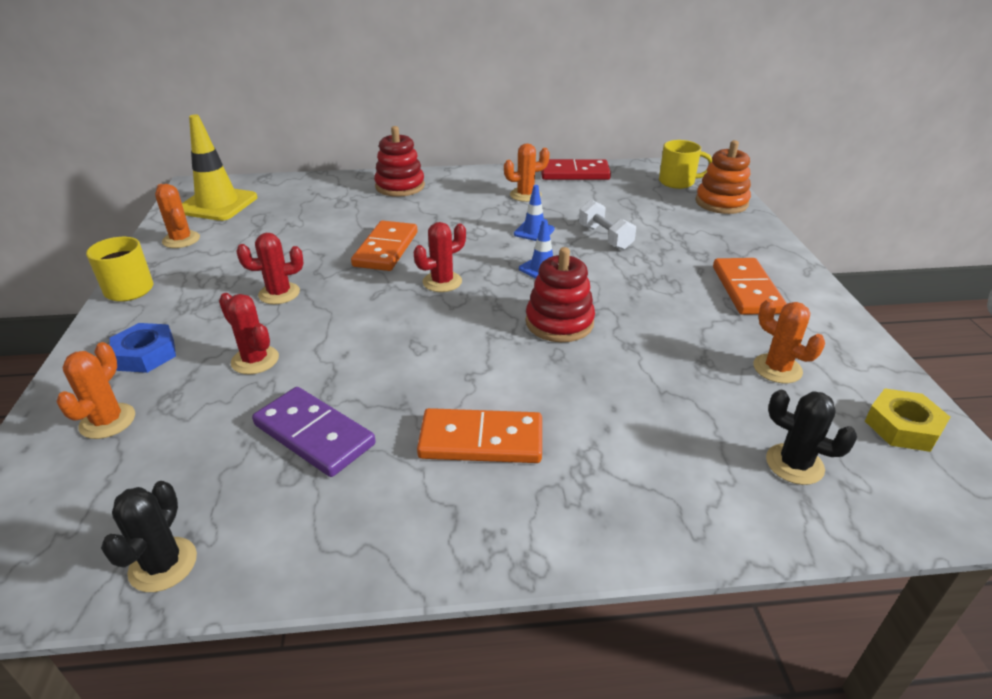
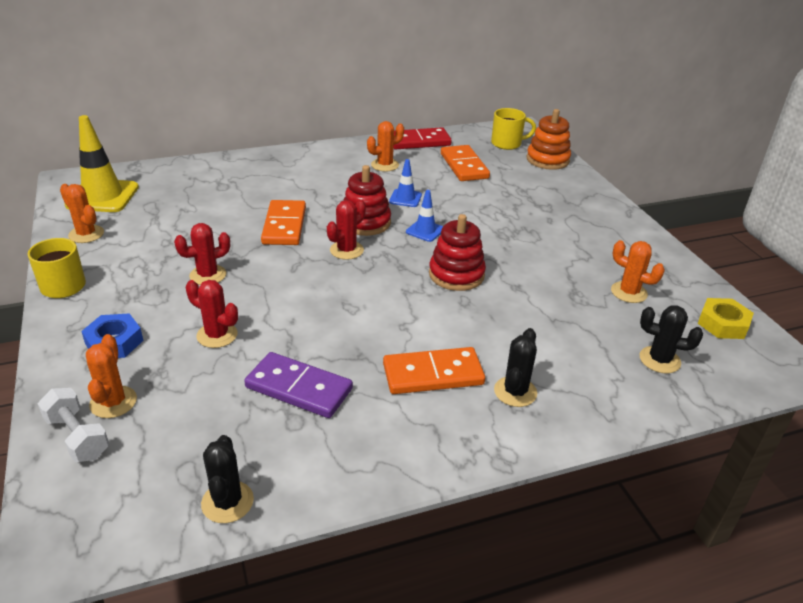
camera: 15 degrees left, 0 degrees up
(400, 186) = (269, 165): red stacking toy -> red stacking toy (365, 222)
(578, 479) = (515, 392): none -> black cactus
(605, 237) = (465, 198): white dumbbell -> white dumbbell (77, 437)
(747, 290) = (589, 232): orange domino -> orange domino (464, 166)

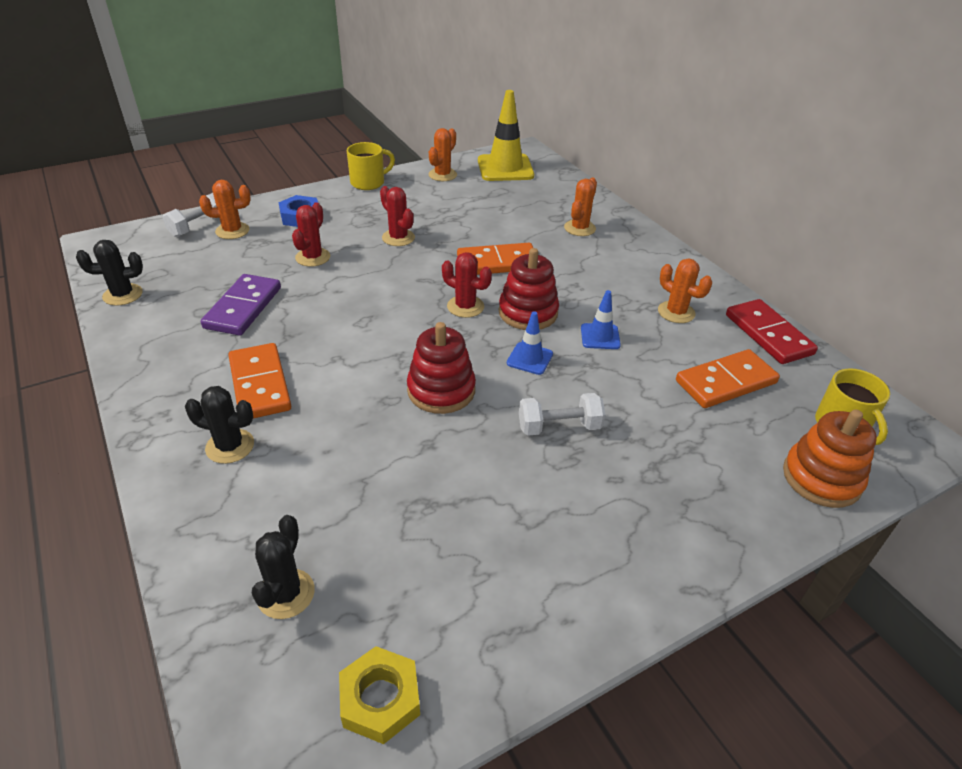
camera: 80 degrees right, 5 degrees up
(501, 231) = (559, 427): none -> white dumbbell
(629, 292) = (443, 569): orange cactus -> orange cactus (579, 228)

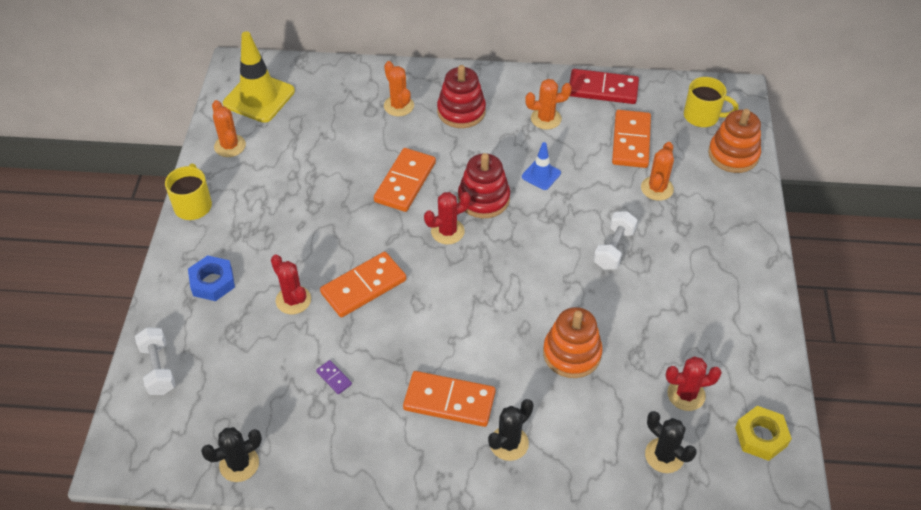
camera: 55 degrees left, 10 degrees up
(123, 295) = (239, 464): black cactus -> black cactus turned 45 degrees clockwise
(232, 231) = (192, 344): orange cactus -> orange cactus (657, 188)
(243, 308) = (334, 378): purple domino -> purple domino, size x0.43
(357, 285) = (363, 286): none -> orange domino
(383, 449) = (572, 353): none -> orange stacking toy
(398, 238) = (312, 227): red cactus -> red cactus (686, 394)
(441, 390) = (534, 293): red stacking toy -> red stacking toy (461, 111)
(529, 358) = (536, 226): blue traffic cone -> none

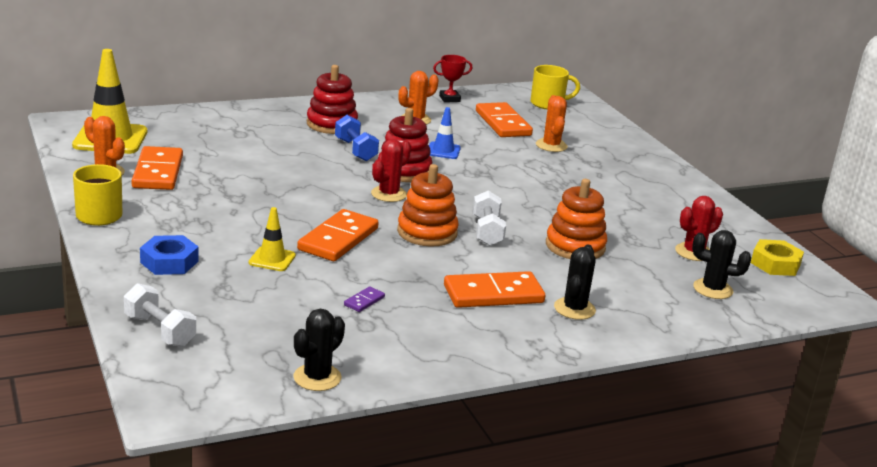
camera: 30 degrees left, 25 degrees down
(293, 300) = (272, 259): red cactus -> yellow traffic cone
(334, 378) = (364, 301): purple domino -> purple domino turned 75 degrees counterclockwise
(399, 106) = (266, 128): orange cactus -> none
(405, 182) = (318, 171): orange domino -> orange domino (158, 172)
(458, 157) = (355, 150): none -> blue dumbbell
(603, 89) = (449, 99): red domino -> red trophy
(614, 248) = (549, 182): white dumbbell -> white dumbbell (487, 231)
(733, 155) = (594, 120): orange stacking toy -> orange stacking toy (427, 232)

